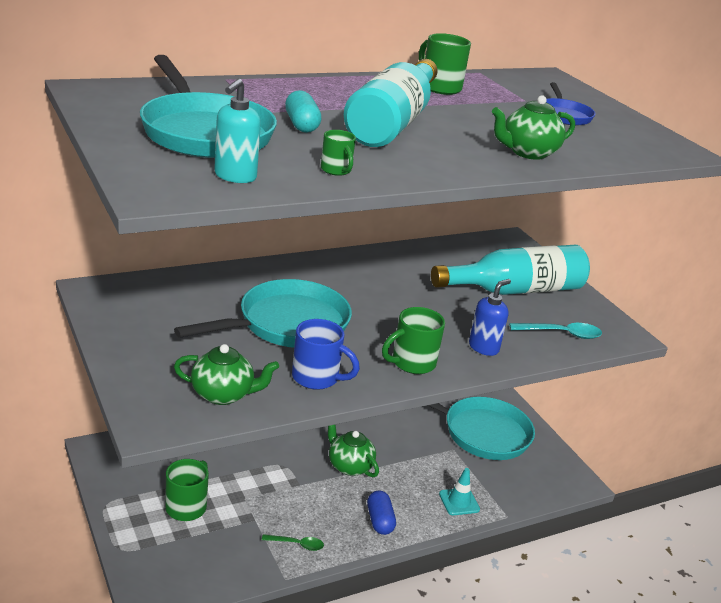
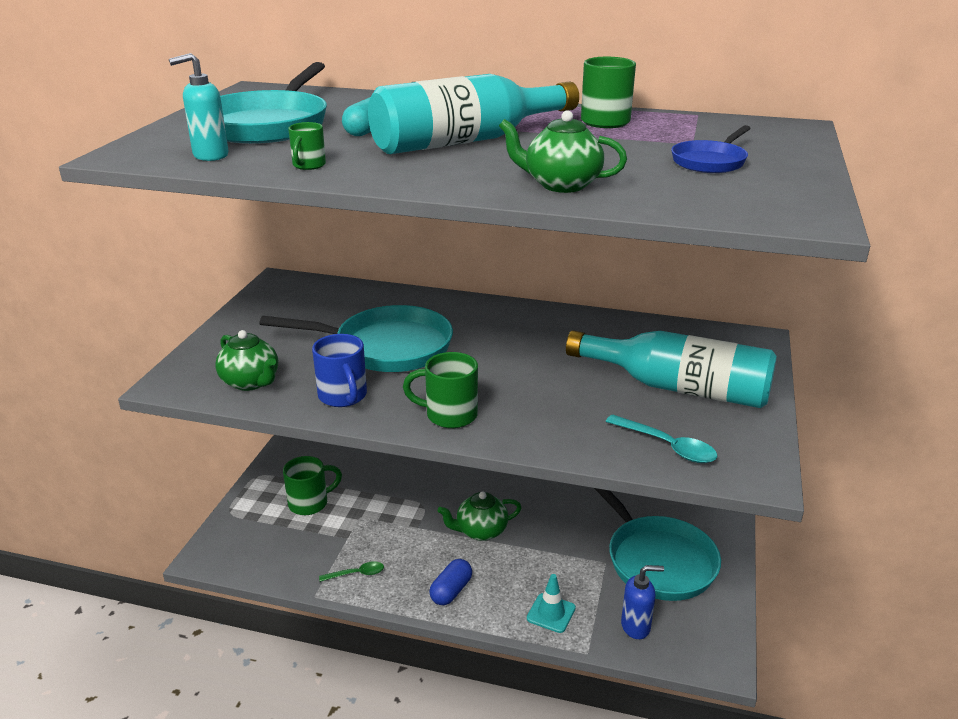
camera: 45 degrees right, 0 degrees up
(297, 544) = (356, 574): green spoon -> green spoon turned 60 degrees counterclockwise
(349, 466) = (480, 531): green teapot -> green teapot turned 105 degrees counterclockwise
(483, 348) = (548, 428): blue soap dispenser -> blue soap dispenser (636, 626)

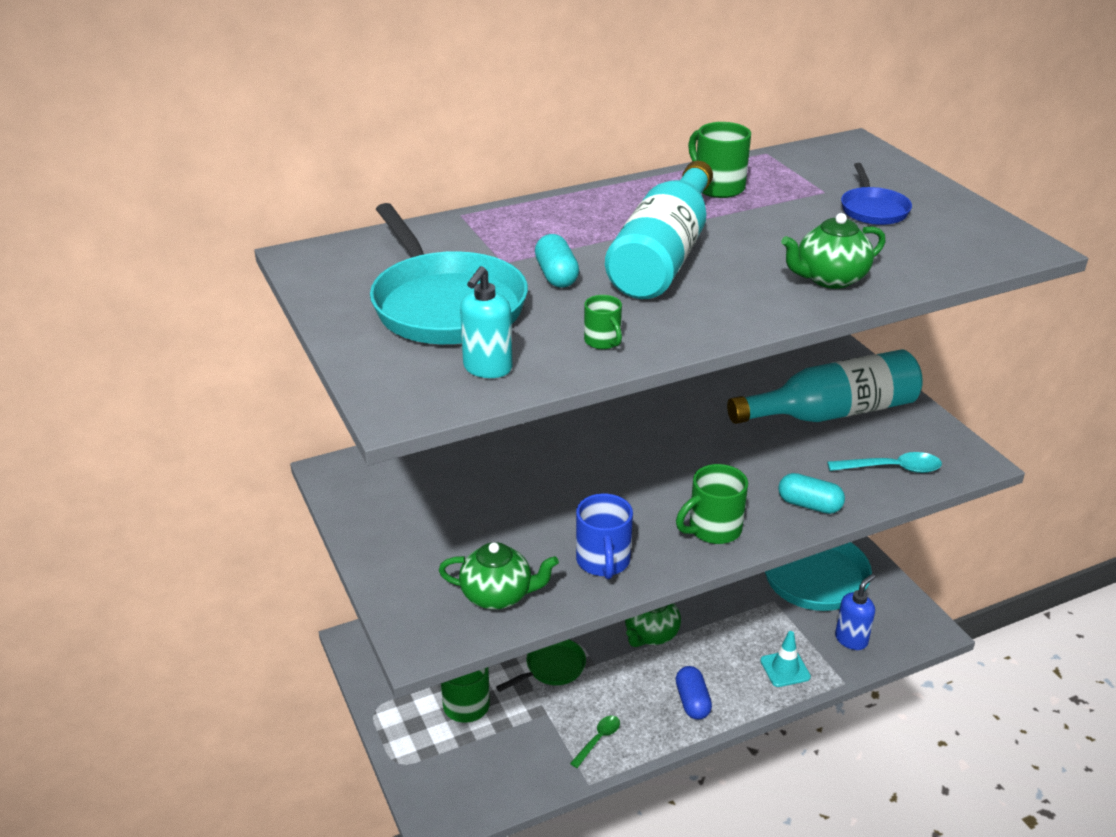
camera: 40 degrees left, 5 degrees up
(343, 396) = (603, 562): blue mug -> blue mug turned 60 degrees clockwise
(386, 347) = (562, 493): turquoise pan -> none
(387, 513) = (552, 668): none -> green pan
(551, 436) = (809, 505): none -> turquoise capsule

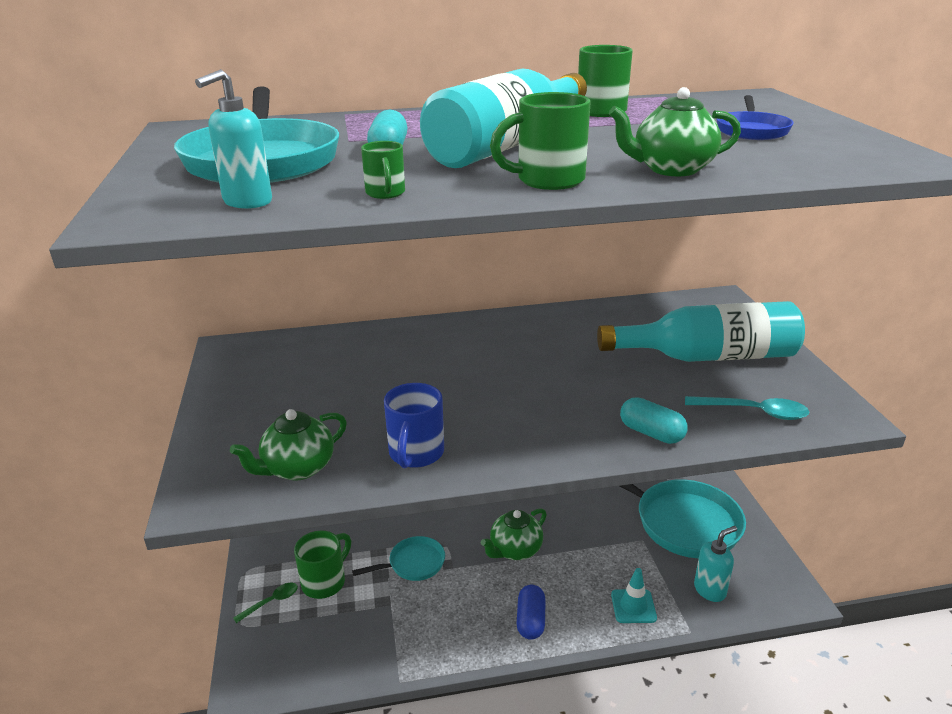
camera: 15 degrees right, 5 degrees down
(498, 595) = (297, 468): green teapot -> green teapot turned 120 degrees clockwise
(552, 668) = (413, 564): green pan -> turquoise pan
(598, 740) = (426, 639): green spoon -> green spoon (271, 602)
(713, 529) = (540, 441): green mug -> green mug (548, 180)
(851, 639) = (710, 590): blue soap dispenser -> turquoise soap dispenser

